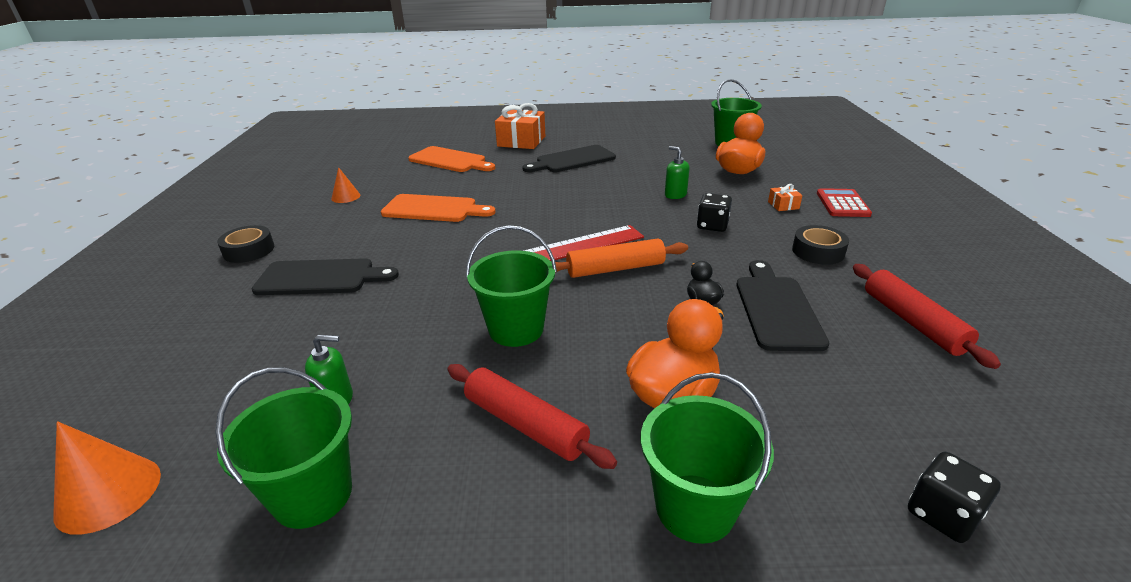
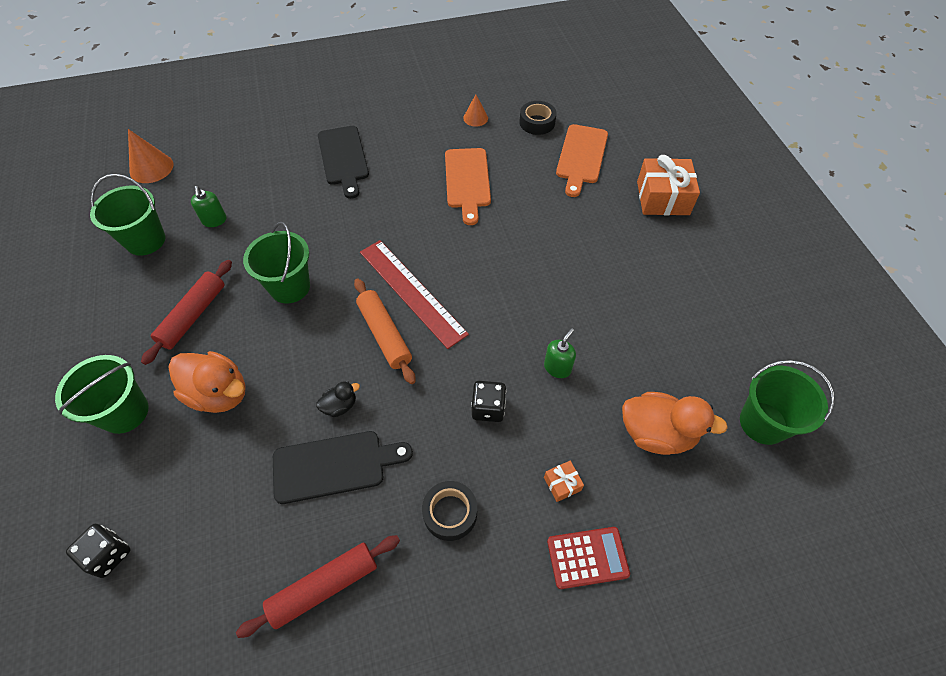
camera: 75 degrees right, 25 degrees up
(249, 250) = (375, 106): black tape -> black tape (537, 122)
(572, 160) = (623, 256): black cutting board -> none

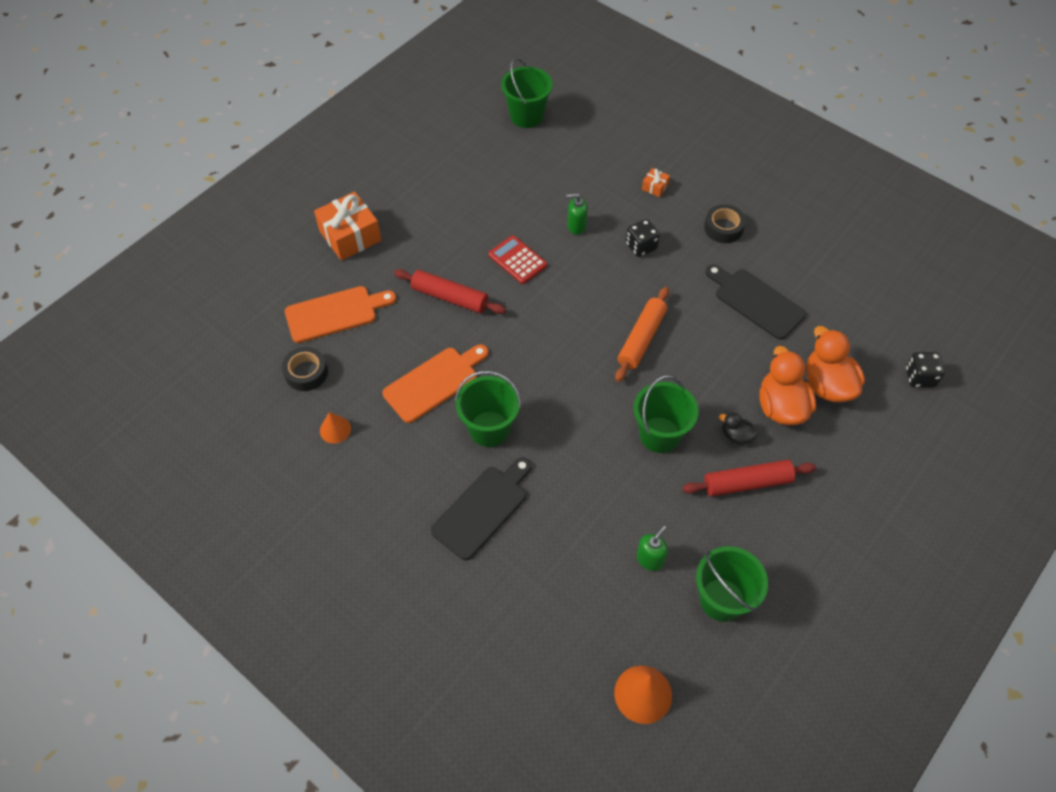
camera: 125 degrees left, 0 degrees up
(125, 412) = (851, 455): green bucket -> green bucket (489, 429)
(324, 586) = (818, 259): red rolling pin -> red rolling pin (449, 297)
(340, 406) = (717, 327): black duck -> black duck (736, 436)
(411, 292) = (589, 347): red ruler -> none
(587, 557) = (685, 158): red calculator -> red calculator (517, 260)
(656, 433) = (580, 159): orange duck -> orange duck (827, 385)

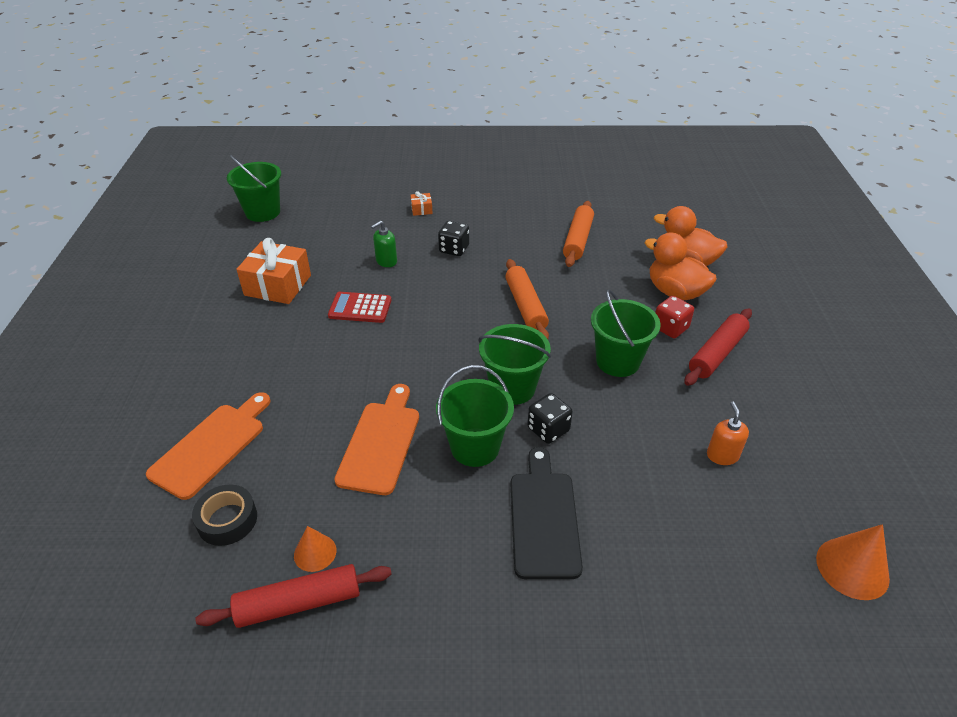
camera: 40 degrees left, 15 degrees down
(350, 236) = (166, 373): orange gift -> orange gift (278, 285)
(449, 297) = (324, 367): red rolling pin -> red rolling pin (299, 603)
(650, 559) = (722, 455): green soap dispenser -> orange soap dispenser
(722, 599) = (806, 446): green bucket -> green bucket (512, 388)
(723, 228) = (501, 210): black tape -> none
(736, 436) = (670, 328): black duck -> red dice
(756, 301) = (578, 240): black cutting board -> orange rolling pin
(920, 377) = (731, 227): black dice -> black dice (548, 429)

